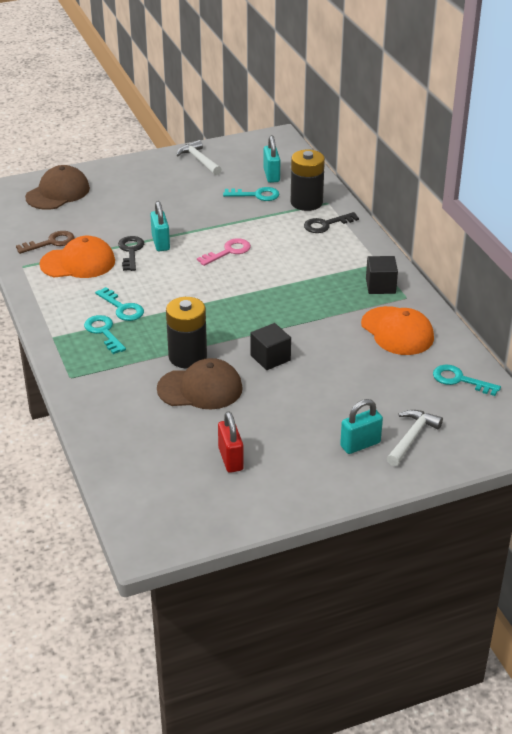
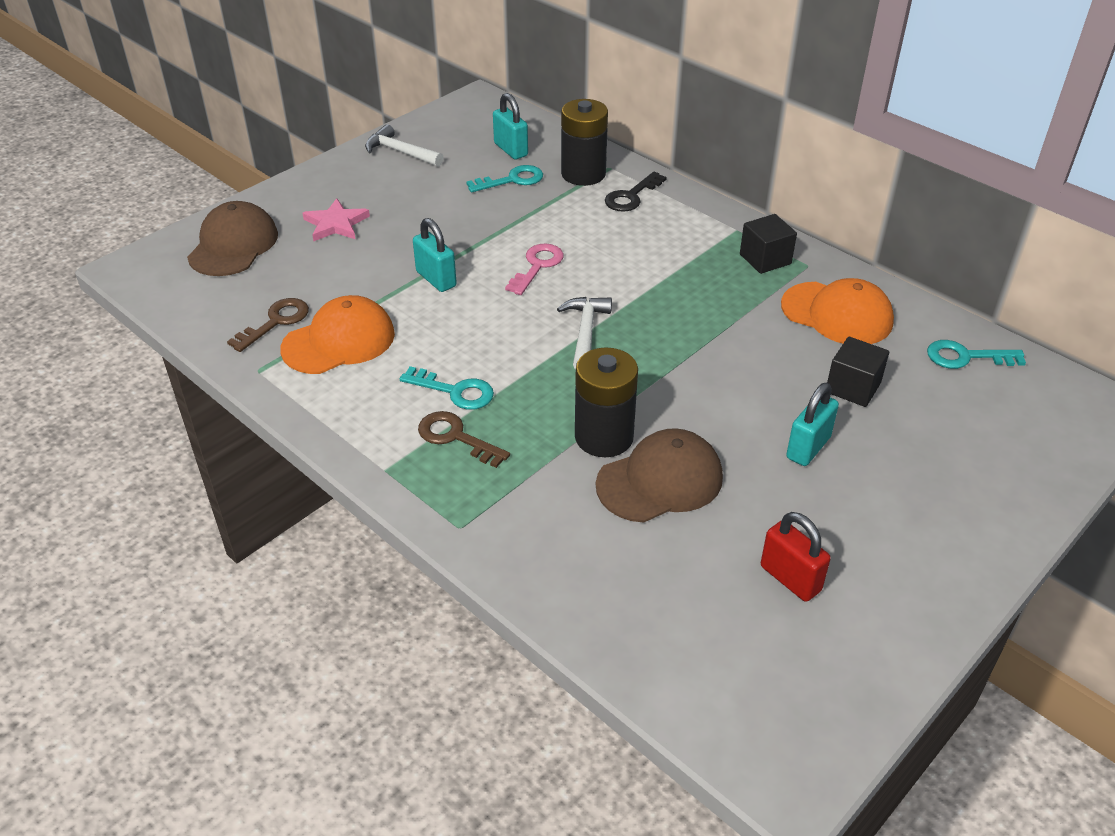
camera: 25 degrees left, 5 degrees up
(103, 332) = (456, 437): turquoise key -> brown key
(126, 195) = (336, 224): none -> pink star
(130, 251) = (403, 303): black key -> none
(270, 358) = (714, 402): black cube -> black cube (853, 387)
(360, 444) = (933, 491): turquoise padlock -> turquoise padlock (808, 447)
(412, 438) = (984, 458): white hammer -> white hammer (585, 332)

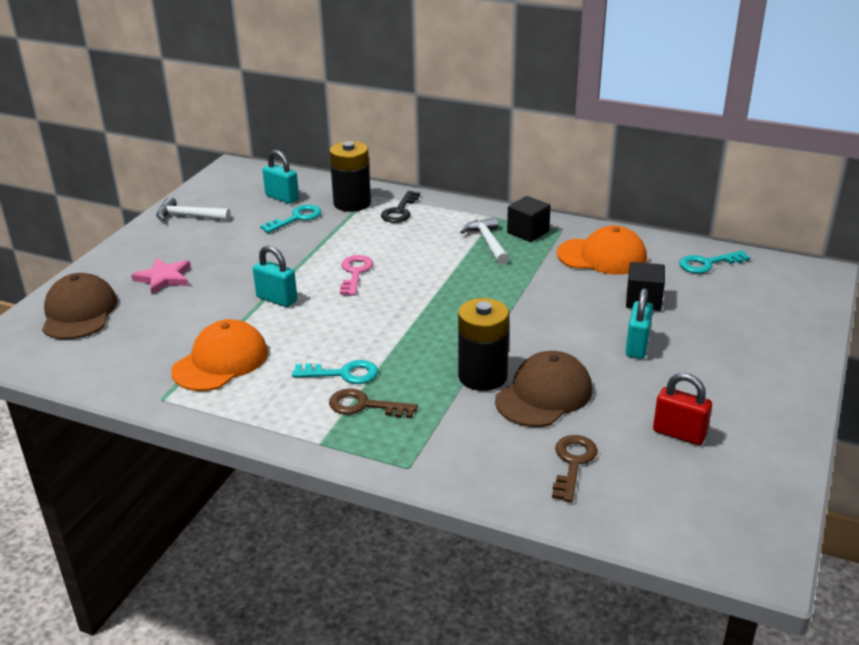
camera: 20 degrees left, 10 degrees down
(275, 322) = (154, 360): brown key -> brown key (573, 463)
(585, 332) = (423, 309): white hammer -> white hammer (488, 242)

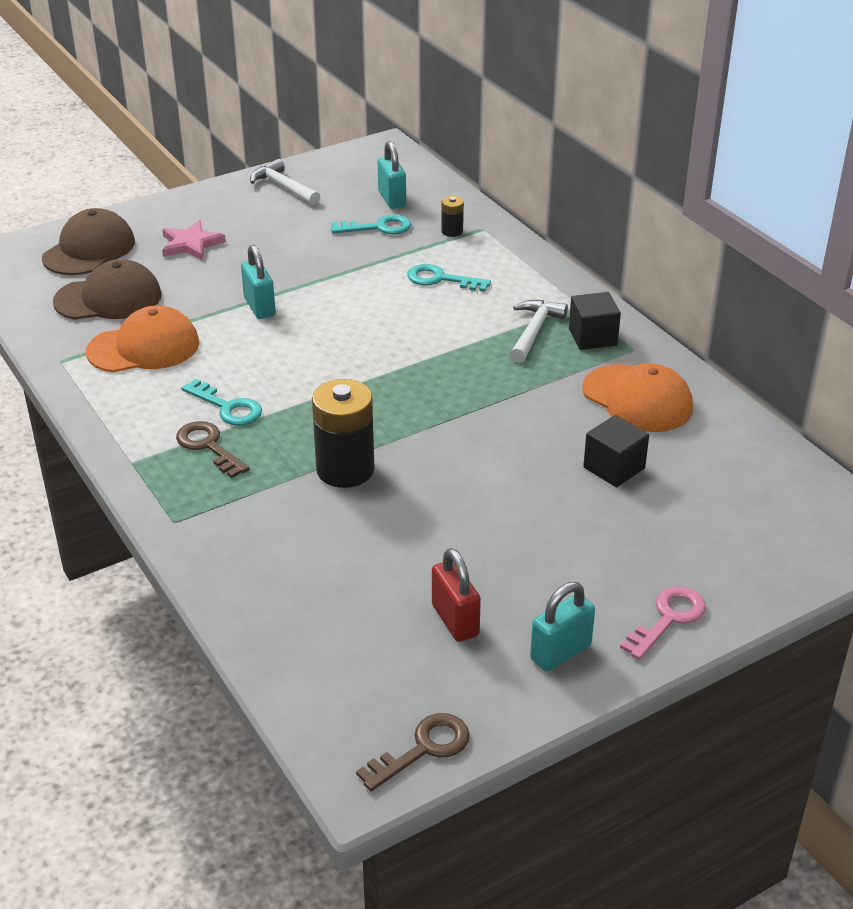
camera: 35 degrees right, 5 degrees up
(352, 203) = (452, 231): black battery -> black battery, size x0.47
(355, 273) = (361, 310): pink key -> pink key (668, 618)
(400, 211) = (489, 259): black key -> none
(544, 395) = (377, 516): brown cap -> brown cap (108, 298)
(573, 463) = (316, 593): brown key -> brown key (423, 749)
(637, 346) = (537, 513): turquoise padlock -> turquoise padlock (560, 652)
(707, 264) = (749, 460): turquoise key -> turquoise key (440, 279)

